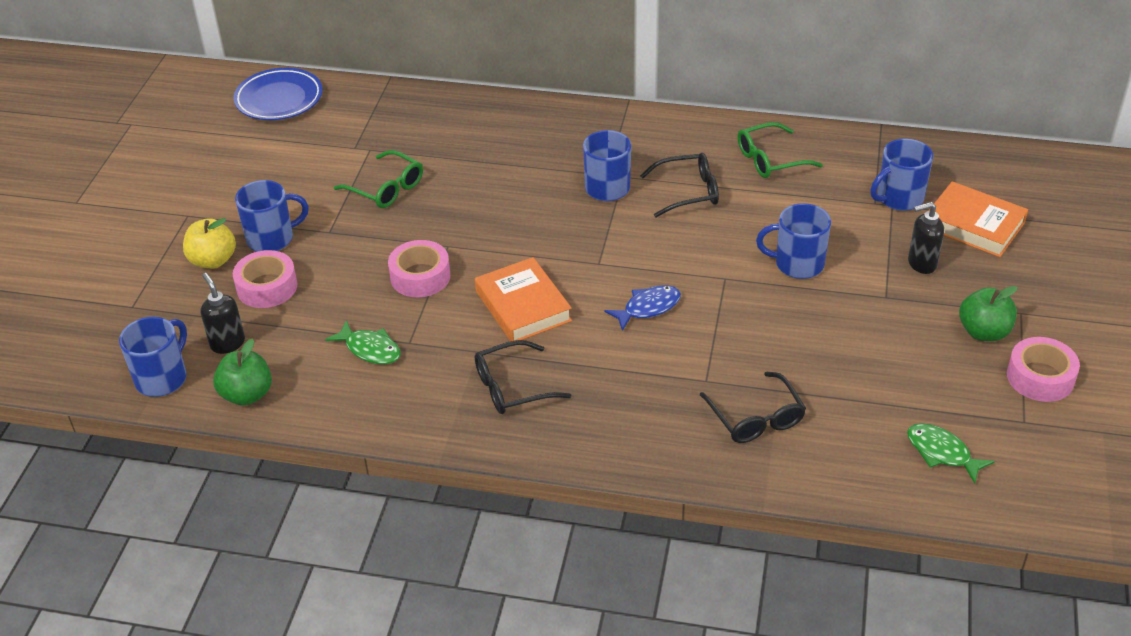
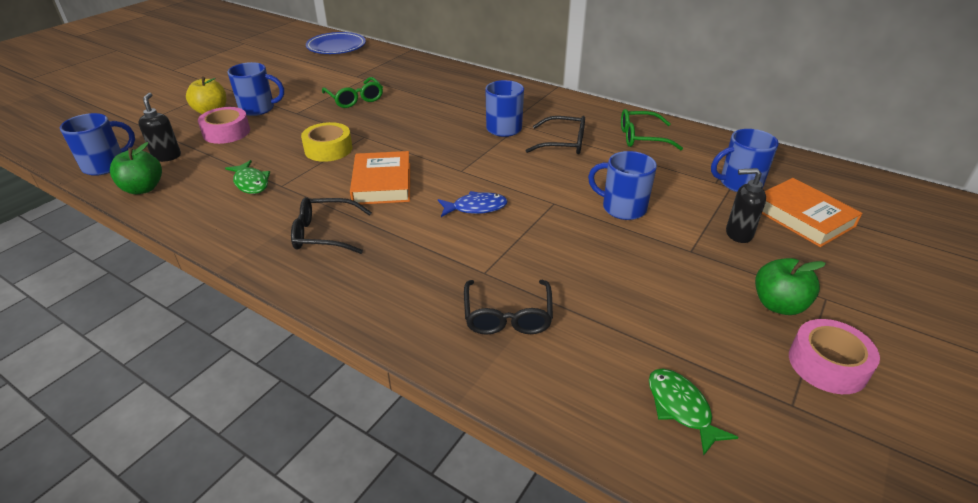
camera: 20 degrees right, 5 degrees down
(420, 276) = (328, 149): pink tape -> yellow tape

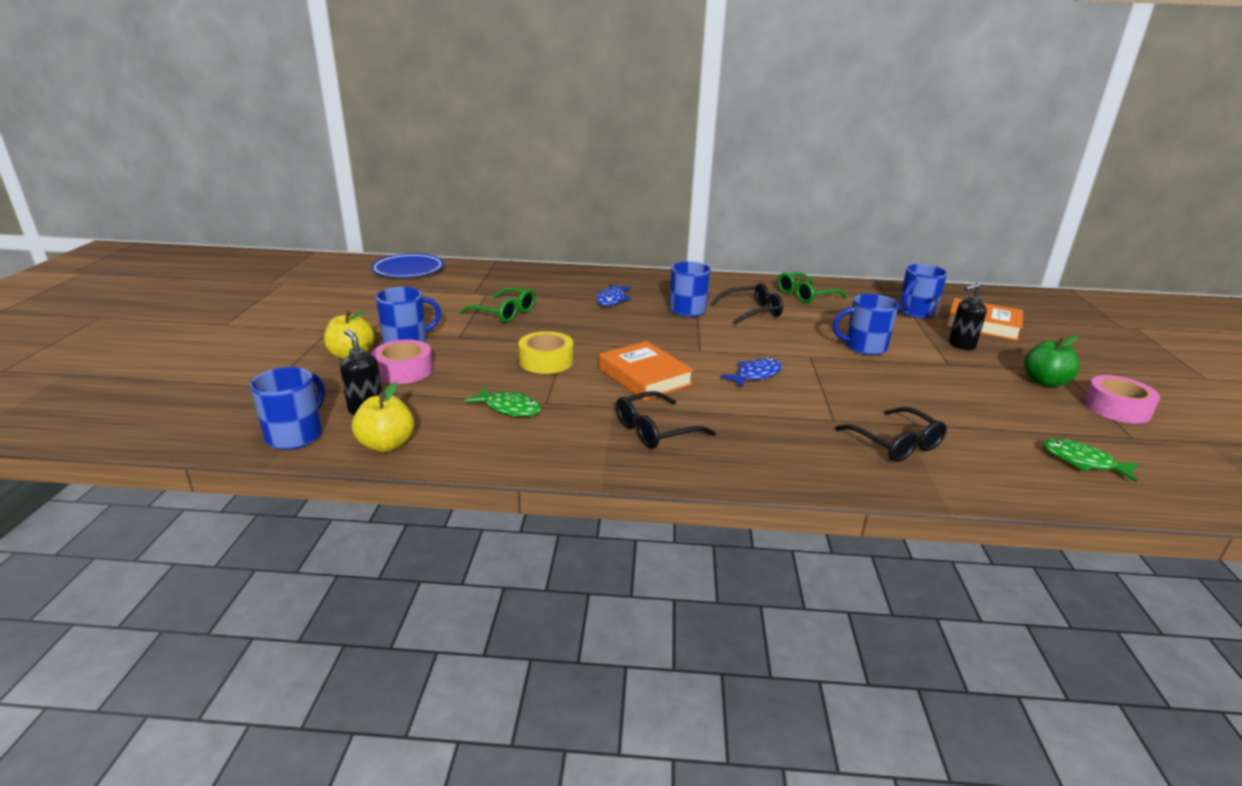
camera: 30 degrees left, 10 degrees down
(143, 188) = (386, 445): green apple -> yellow apple
(453, 104) = (612, 300): none -> blue fish

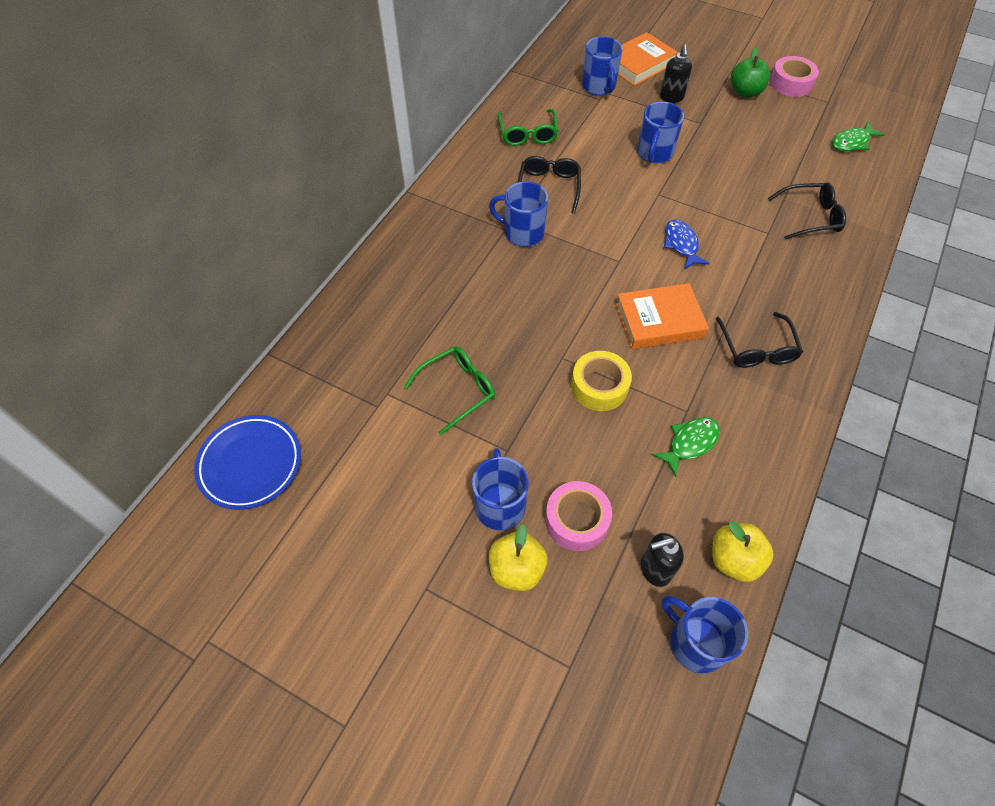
camera: 65 degrees left, 30 degrees up
(612, 300) = (466, 282): blue fish -> none

